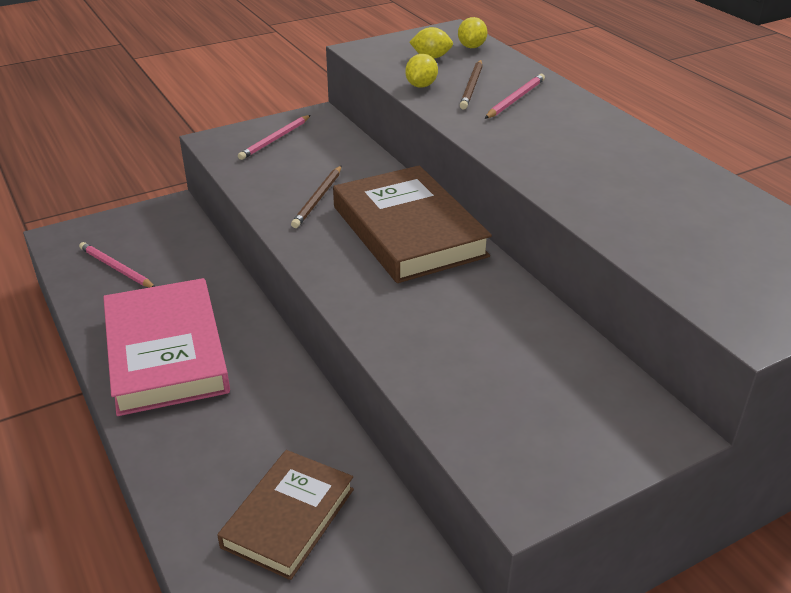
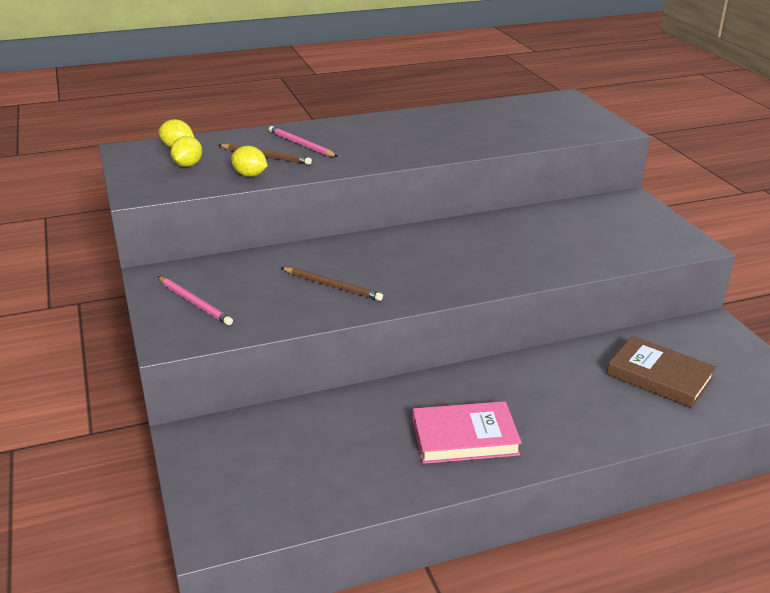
camera: 80 degrees left, 5 degrees down
(116, 268) = (306, 478): pink pencil -> none
(166, 352) = (464, 437): pink book -> pink book, size x0.63
(408, 231) = (402, 250): brown book -> none

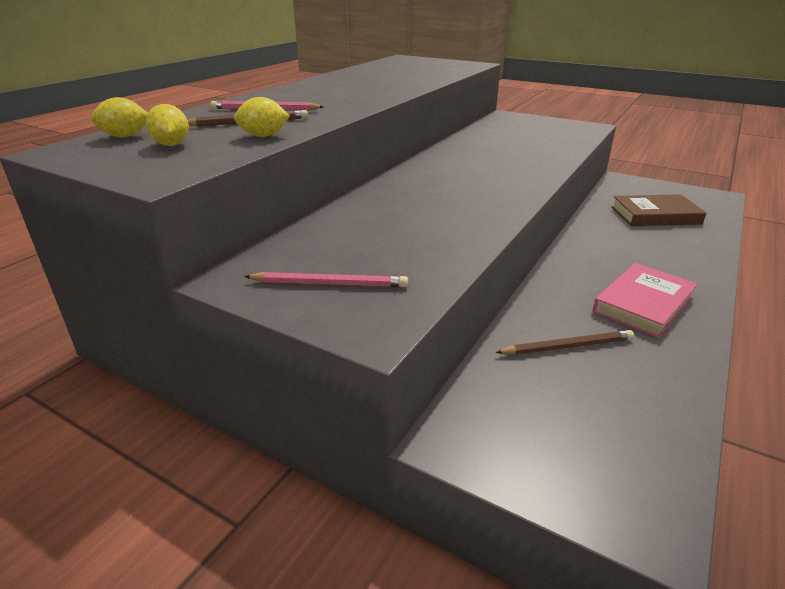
camera: 40 degrees left, 0 degrees up
(332, 286) = (431, 220): brown pencil -> brown pencil (567, 346)

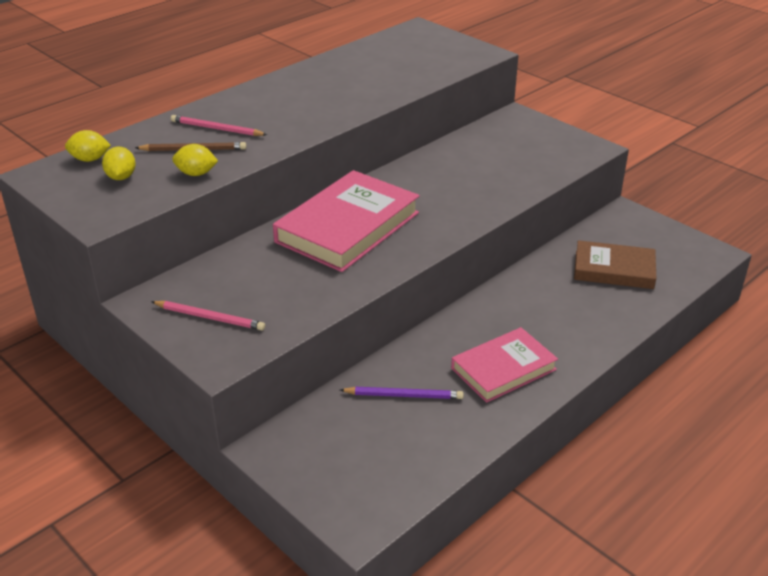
camera: 15 degrees right, 5 degrees up
(428, 191) = (348, 227): none -> pink book
(567, 346) = (404, 395): brown pencil -> purple pencil

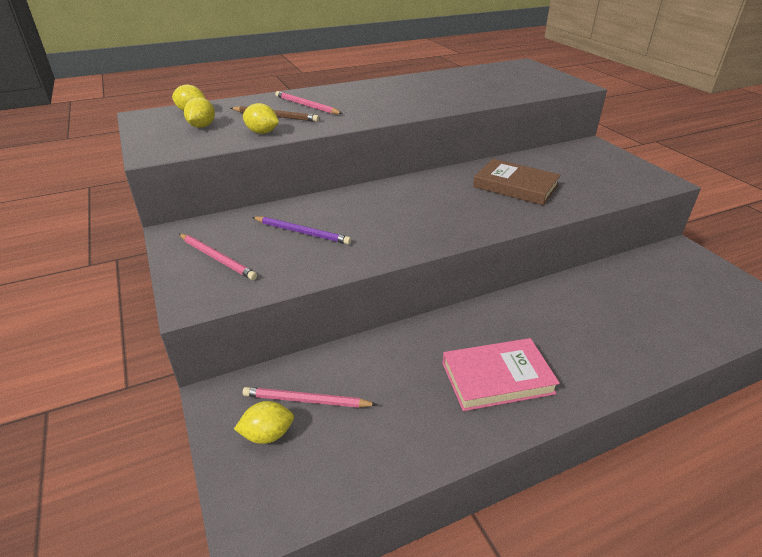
camera: 20 degrees right, 0 degrees up
(330, 464) = (267, 434): none -> yellow lemon
(347, 429) = (306, 400): none -> pink pencil
(348, 227) = (390, 207): pink book -> none
(404, 395) = (381, 379): purple pencil -> purple pencil (302, 232)
(614, 269) = (655, 301): brown book -> brown book (515, 186)

